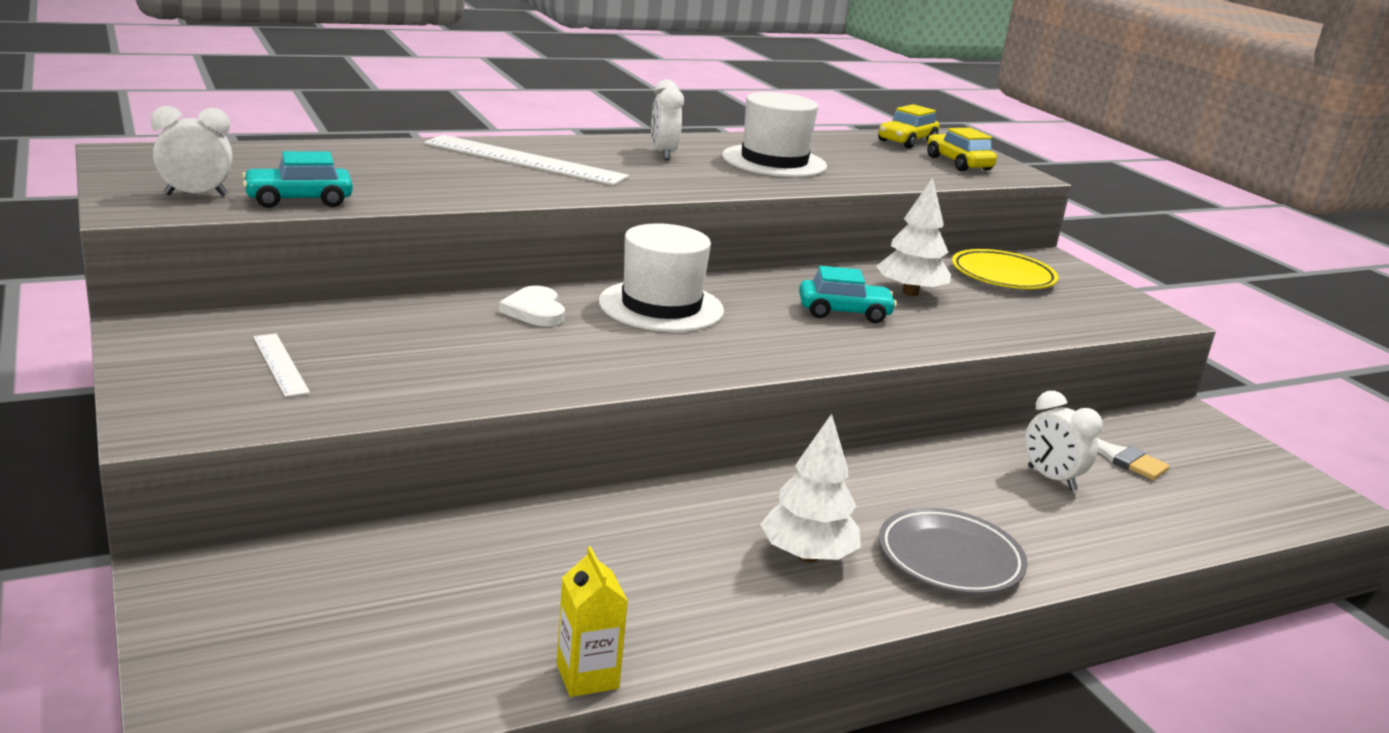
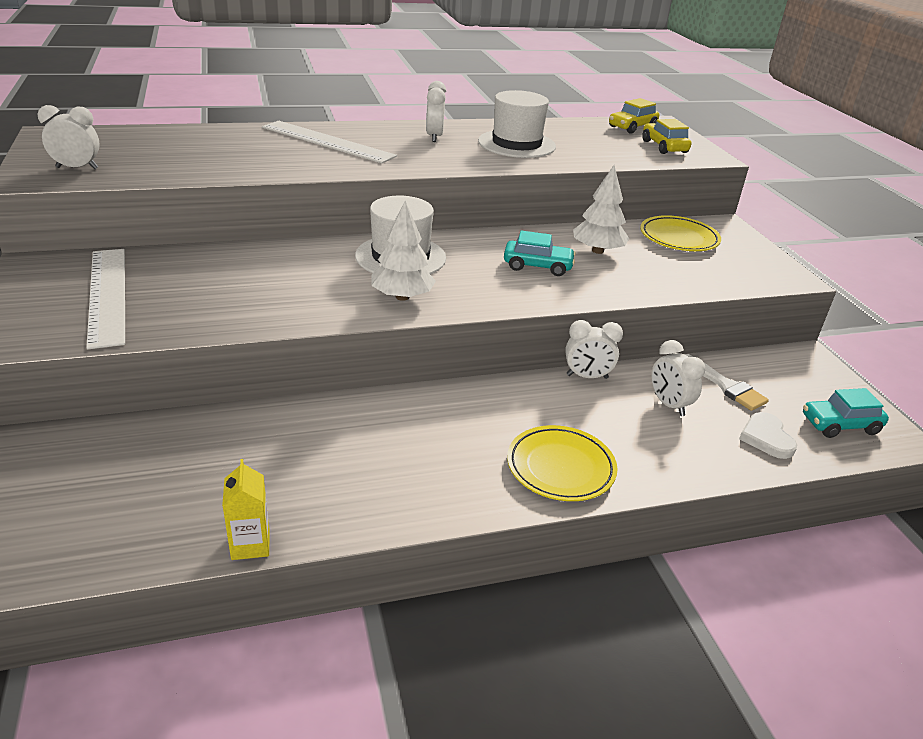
camera: 10 degrees right, 10 degrees up
(280, 364) = (107, 295): white ruler -> white ruler, size x1.98
(299, 200) = (145, 173): turquoise car -> turquoise car (840, 425)
(535, 311) = (306, 258): white heart -> white heart (766, 438)
(807, 555) = (452, 458): white tree -> white tree (402, 297)
(936, 451) = (587, 376): none -> white clock
(950, 558) = (560, 467): grey plate -> yellow plate

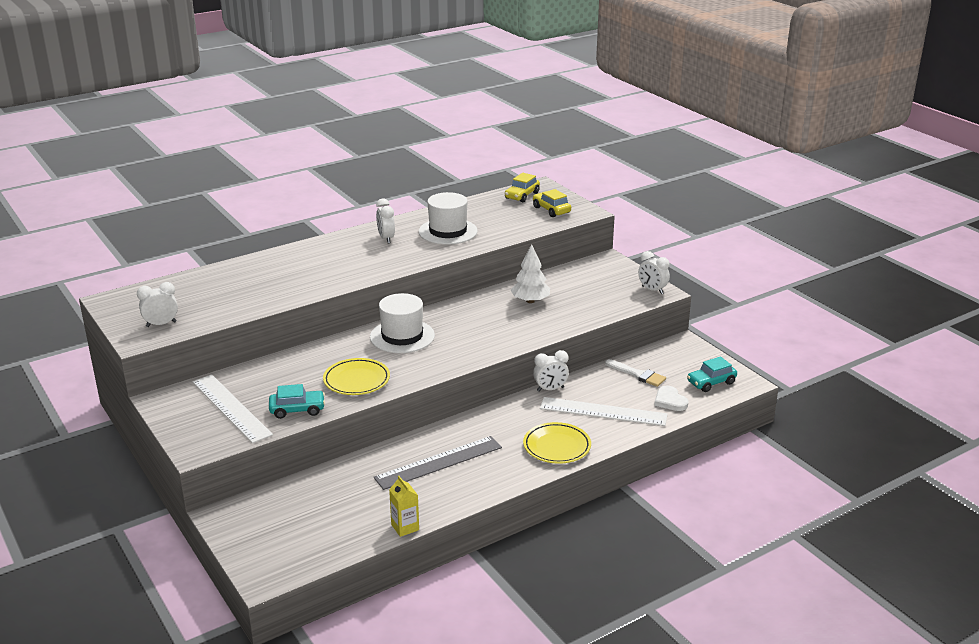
camera: 15 degrees left, 5 degrees down
(327, 142) = (313, 260): white ruler -> white ruler (603, 412)
(369, 446) = (438, 462): none -> grey ruler
(402, 297) = (421, 364): white tree -> none
(537, 266) = (496, 322): turquoise car -> turquoise car (297, 410)
(669, 405) = (607, 395): white clock -> white clock (652, 290)
(679, 238) = (580, 278): yellow plate -> yellow plate (356, 380)

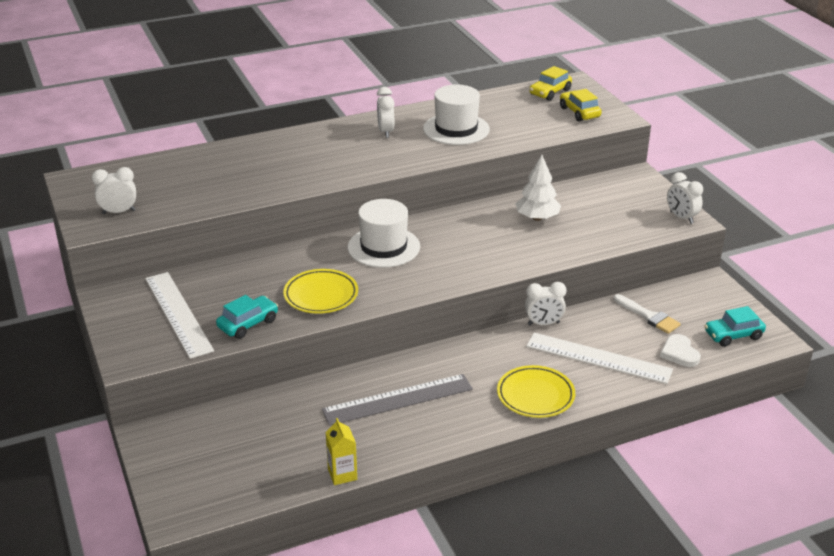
camera: 10 degrees right, 5 degrees up
(297, 410) = (248, 324): turquoise car -> turquoise car turned 45 degrees counterclockwise

